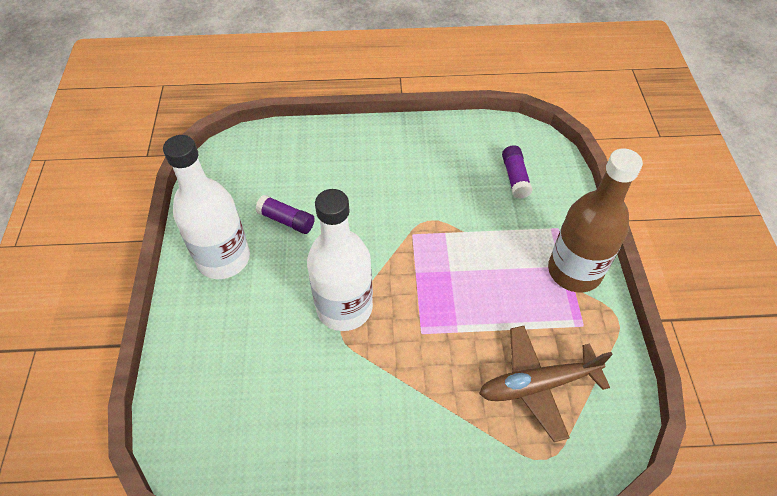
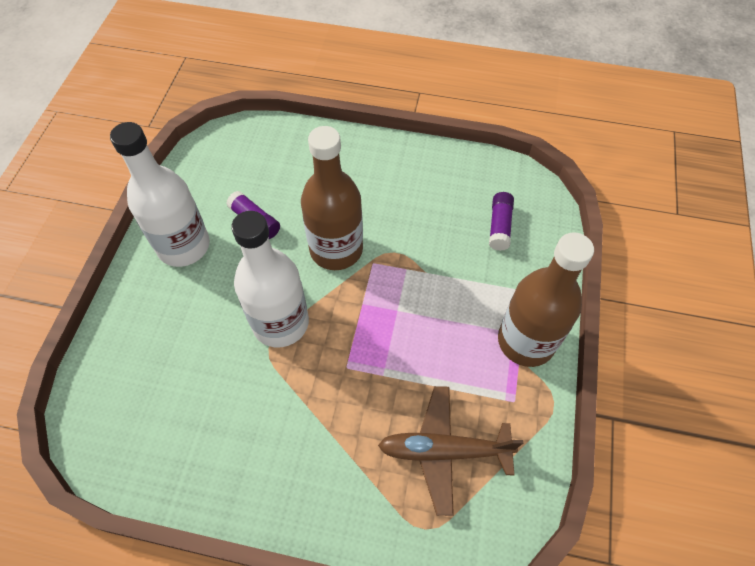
camera: 15 degrees right, 5 degrees up
(374, 229) = (336, 249): none -> brown bottle

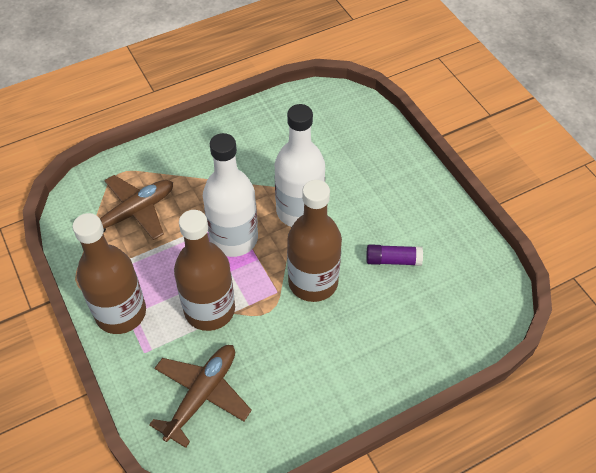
camera: 140 degrees right, 5 degrees down
(184, 246) = (417, 210): white bottle -> white bottle (234, 238)
(443, 288) = (209, 310): none -> brown bottle
(499, 226) = (202, 395): purple glue stick -> brown plane

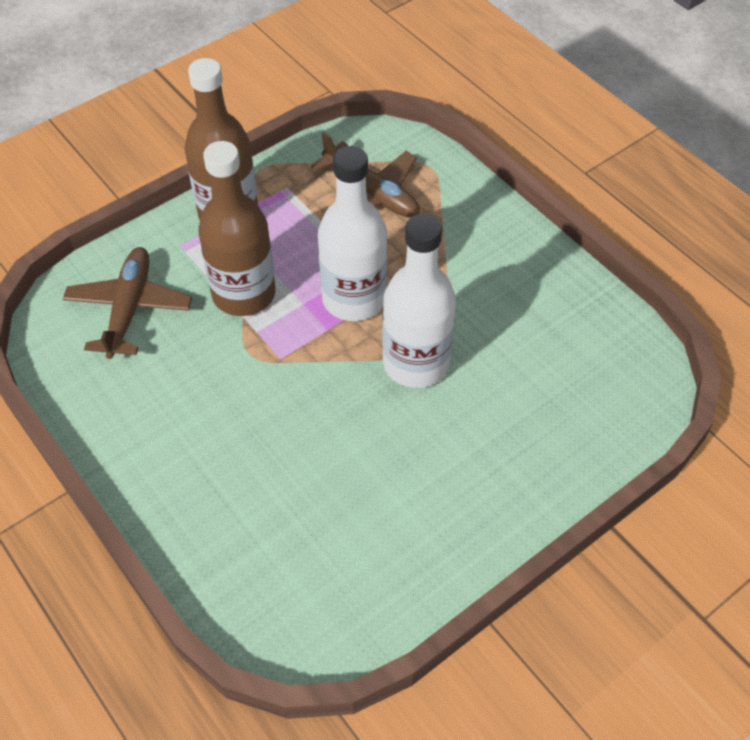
camera: 80 degrees right, 0 degrees up
(202, 395) = (129, 308): brown plane -> brown plane turned 105 degrees counterclockwise
(313, 282) = (301, 395): brown bottle -> none
(393, 260) = (355, 488): purple glue stick -> none

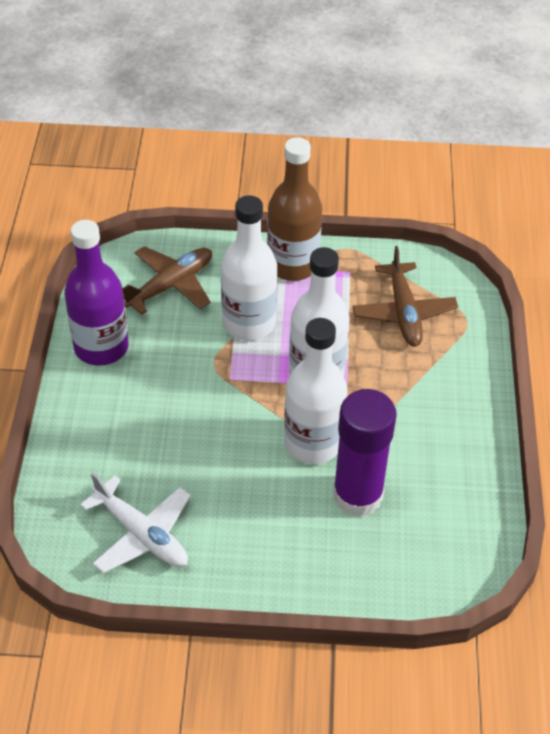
camera: 40 degrees right, 5 degrees down
(121, 416) = (101, 347): none -> purple bottle
(244, 294) = (249, 323): brown bottle -> white bottle
(353, 566) = (141, 534): none -> white plane
(501, 381) = (357, 495): none -> purple glue stick

